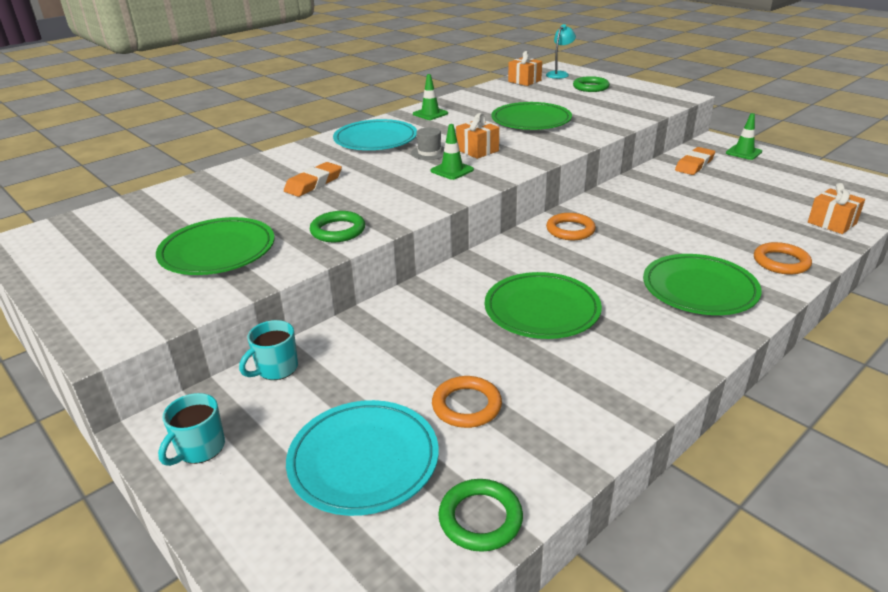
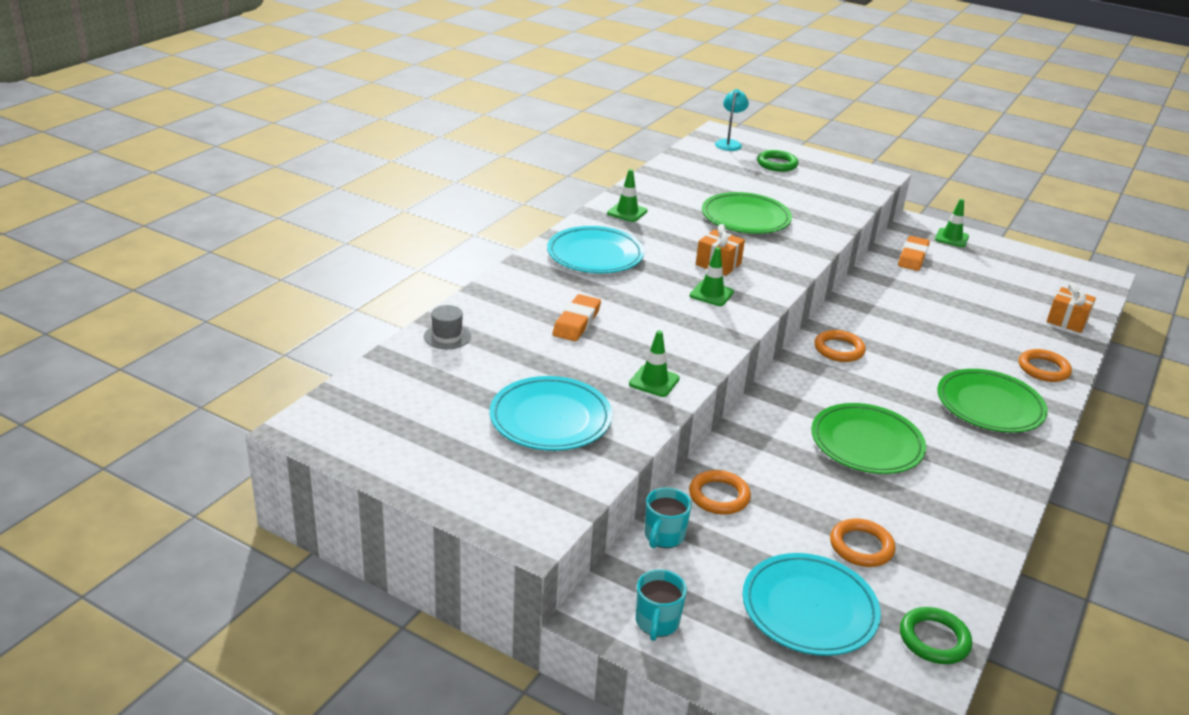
camera: 20 degrees left, 0 degrees up
(218, 251) = (550, 419): green plate -> turquoise plate
(338, 230) = (654, 381): green ring -> green traffic cone
(358, 340) = (719, 496): none -> orange ring
(429, 152) = (669, 270): grey hat -> grey hat (447, 336)
(524, 81) = (697, 156): orange gift -> none

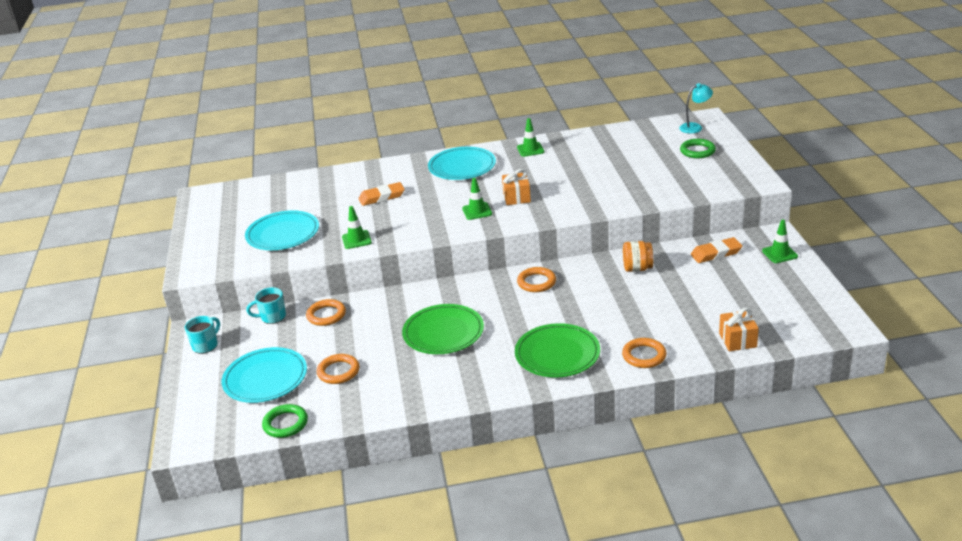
camera: 55 degrees right, 0 degrees up
(447, 336) = (316, 180): grey hat -> none
(657, 622) = (206, 345): turquoise mug -> turquoise mug turned 150 degrees clockwise
(745, 218) = (594, 177): green plate -> none
(887, 296) = (637, 268): none -> orange jar

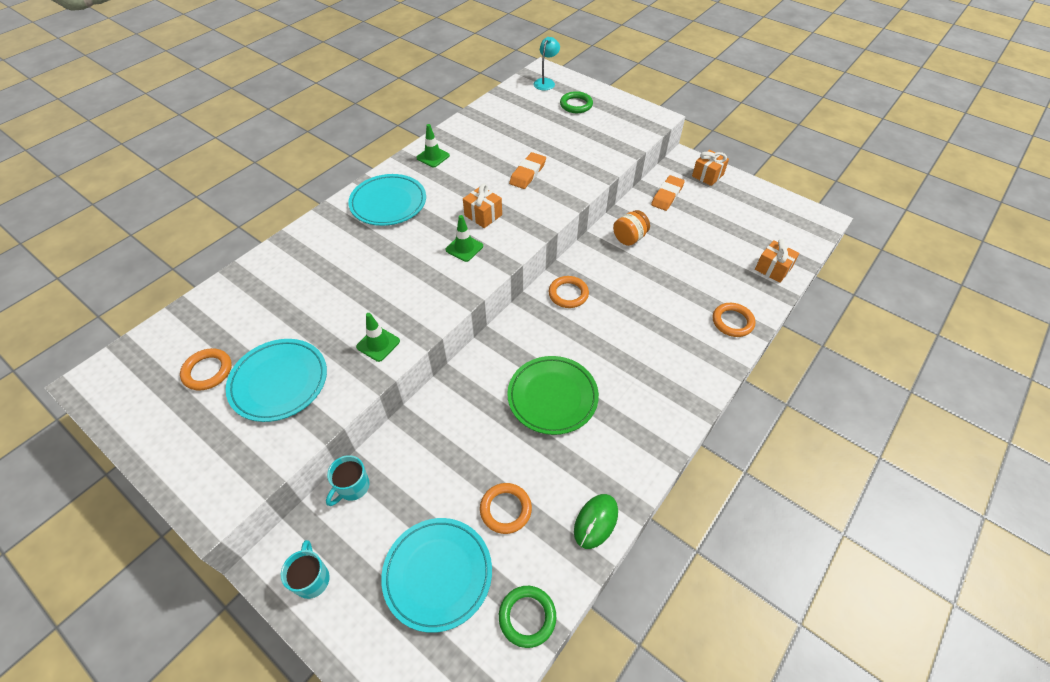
camera: 45 degrees left, 20 degrees up
(326, 315) = (412, 447): orange ring -> orange ring (208, 371)
(382, 197) = (343, 276): orange eraser -> orange eraser (527, 173)
(382, 406) = (596, 521): none -> green mouse
(557, 354) = (671, 360): green plate -> none
(779, 254) = (707, 175): green traffic cone -> orange gift

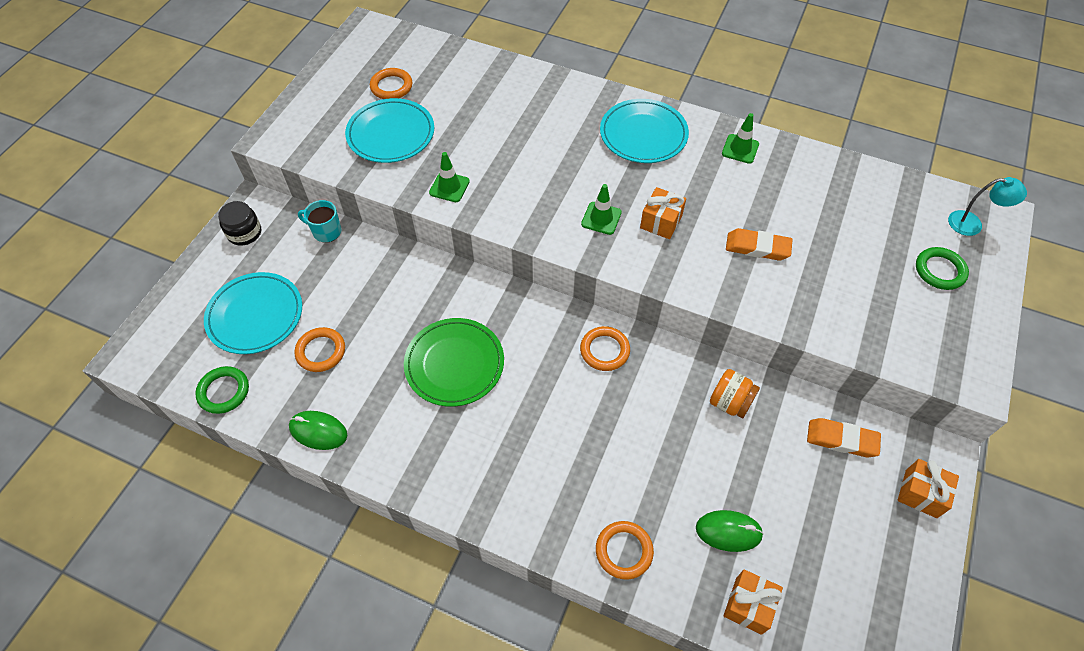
camera: 75 degrees right, 5 degrees up
(312, 579) = (244, 233): turquoise mug -> black jar
(723, 264) = (728, 531): none -> green mouse

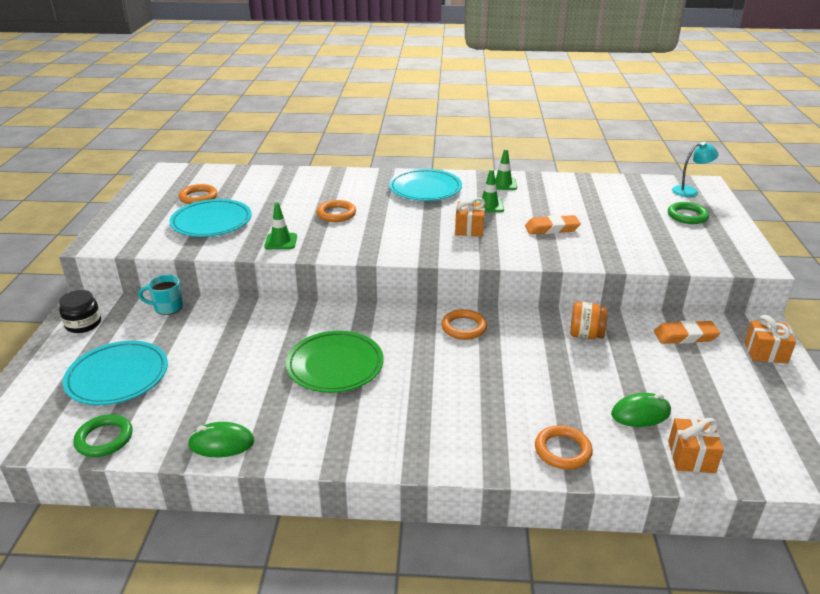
camera: 20 degrees left, 25 degrees down
(321, 351) = (198, 386): orange ring -> orange ring (336, 214)
(601, 218) = (420, 235): green traffic cone -> green traffic cone (489, 206)

